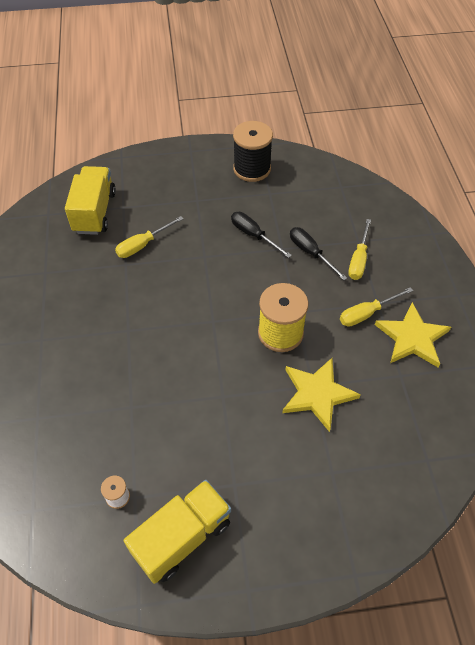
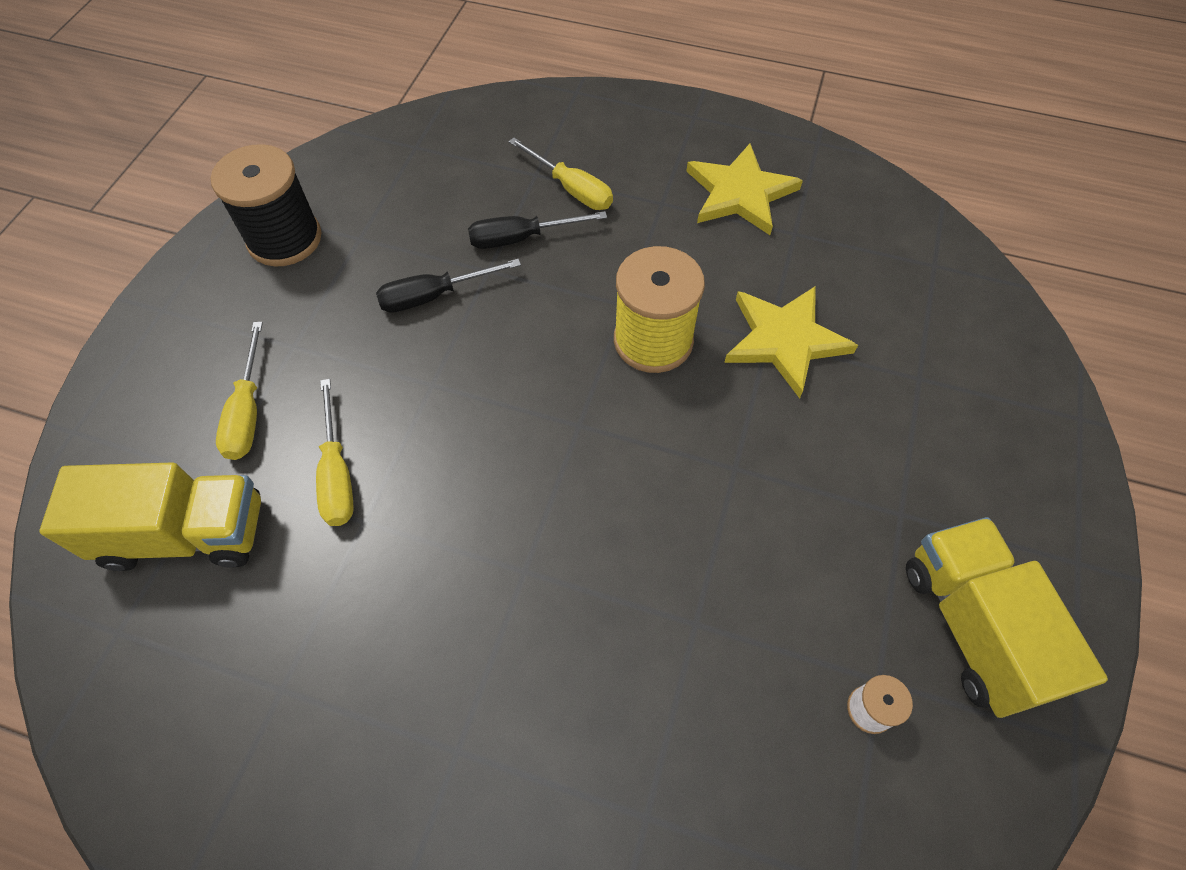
camera: 65 degrees left, 5 degrees up
(94, 212) = (186, 533): yellow truck -> yellow truck turned 150 degrees clockwise
(366, 313) = (673, 223): yellow screwdriver -> yellow screwdriver (248, 411)

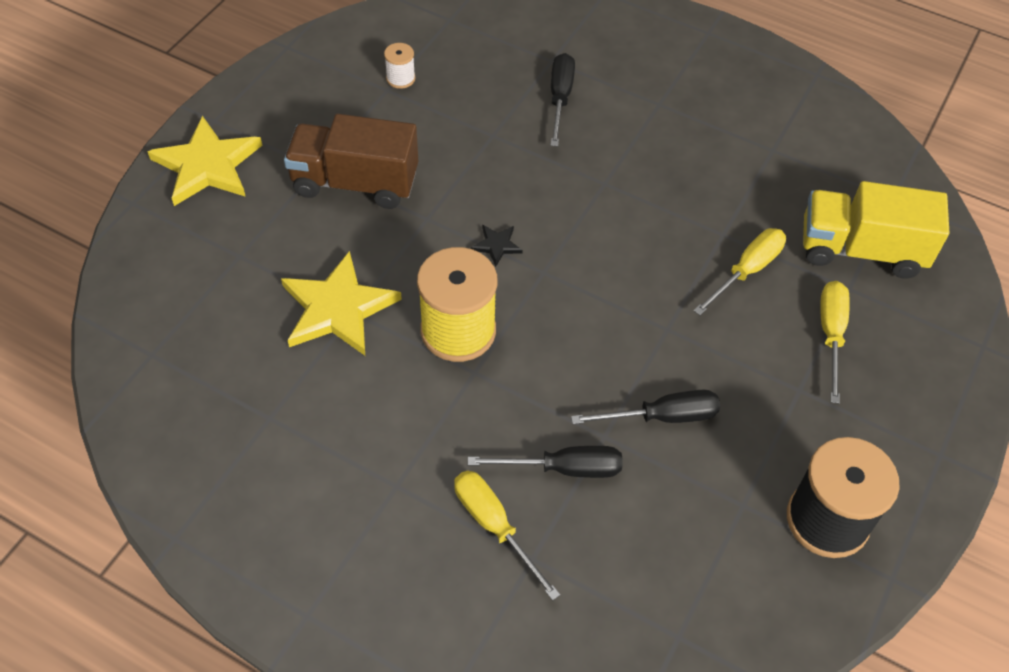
camera: 170 degrees left, 5 degrees down
(337, 474) = (747, 271): yellow screwdriver -> yellow screwdriver turned 45 degrees clockwise
(614, 724) = (560, 98): none -> black screwdriver
(641, 448) = (496, 245): none -> black star
(740, 193) = (304, 480): yellow star -> yellow star (207, 165)
(843, 500) = (355, 183): none -> brown truck
(972, 627) = (311, 102): yellow truck -> none

